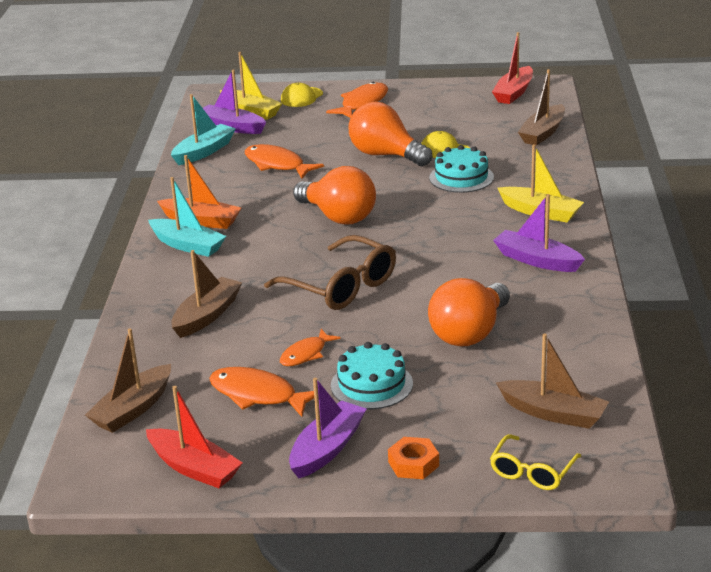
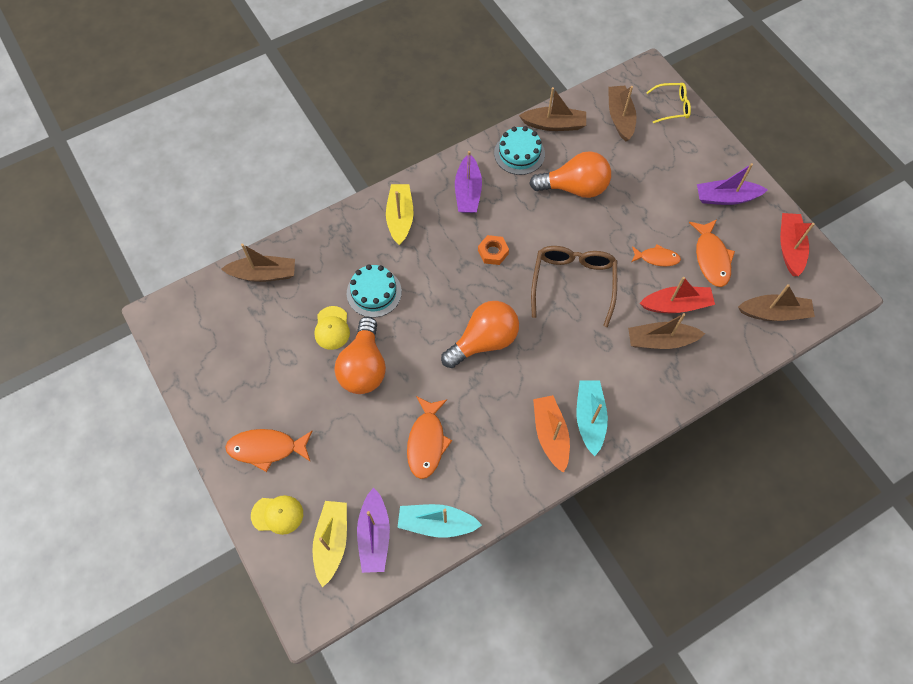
camera: 125 degrees left, 35 degrees up
(338, 217) = (484, 341): orange light bulb -> orange light bulb turned 45 degrees clockwise
(371, 384) = (659, 208): turquoise cake -> turquoise cake (519, 153)
(413, 464) = (706, 155): orange nut -> orange nut (493, 252)
(514, 93) = (187, 333): red boat -> red boat (676, 305)
(588, 353) = (554, 124): none -> brown boat

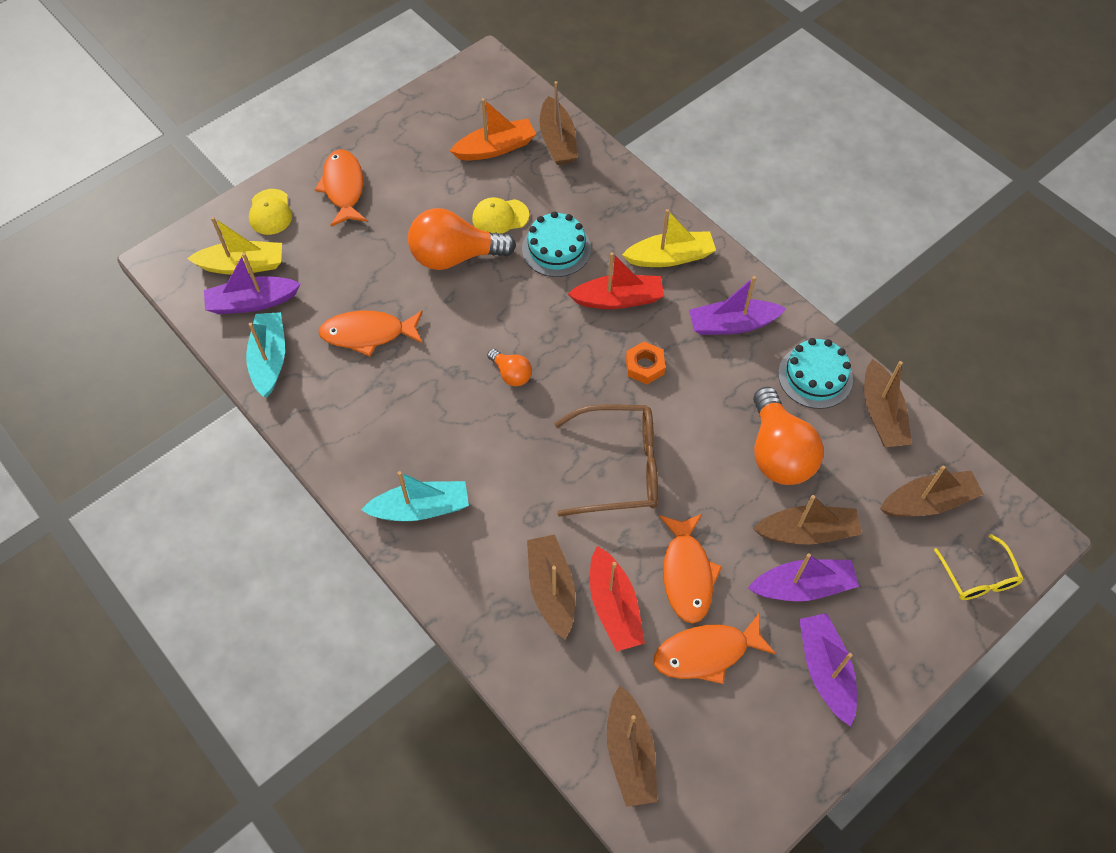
camera: 80 degrees right, 5 degrees down
(484, 341) = (511, 374): orange light bulb -> orange light bulb, size x0.50
(550, 435) = (392, 465): orange boat -> orange boat (495, 148)
(634, 185) = (807, 532): none -> brown boat
(657, 258) = (687, 574): orange fish -> orange fish, size x1.58
(671, 196) = (802, 586): none -> purple boat
(789, 248) = (757, 777): red boat -> red boat (618, 299)

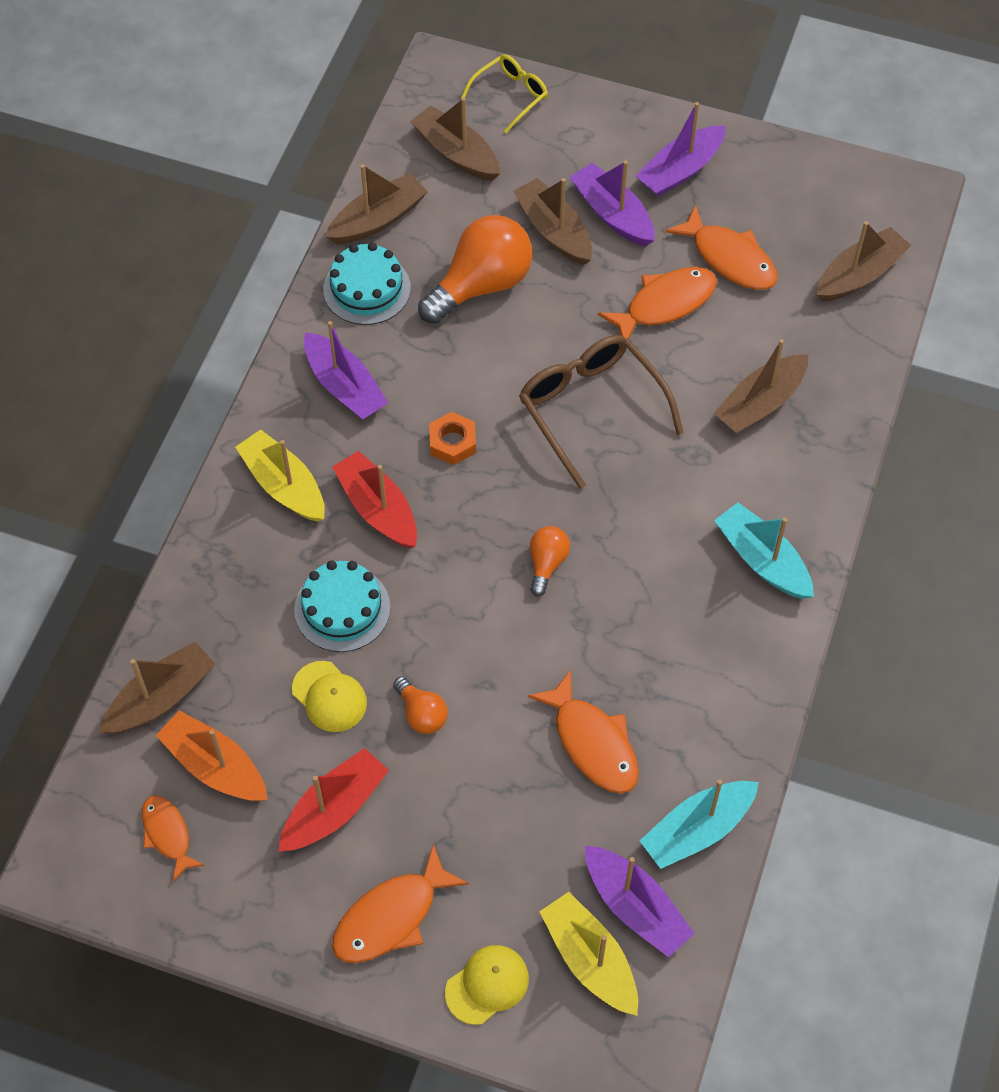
camera: 120 degrees left, 0 degrees up
(454, 256) = (421, 714): orange light bulb -> orange light bulb, size x0.50
(470, 113) = (168, 834): none -> orange fish
(614, 607) = (739, 346): red boat -> red boat (334, 809)

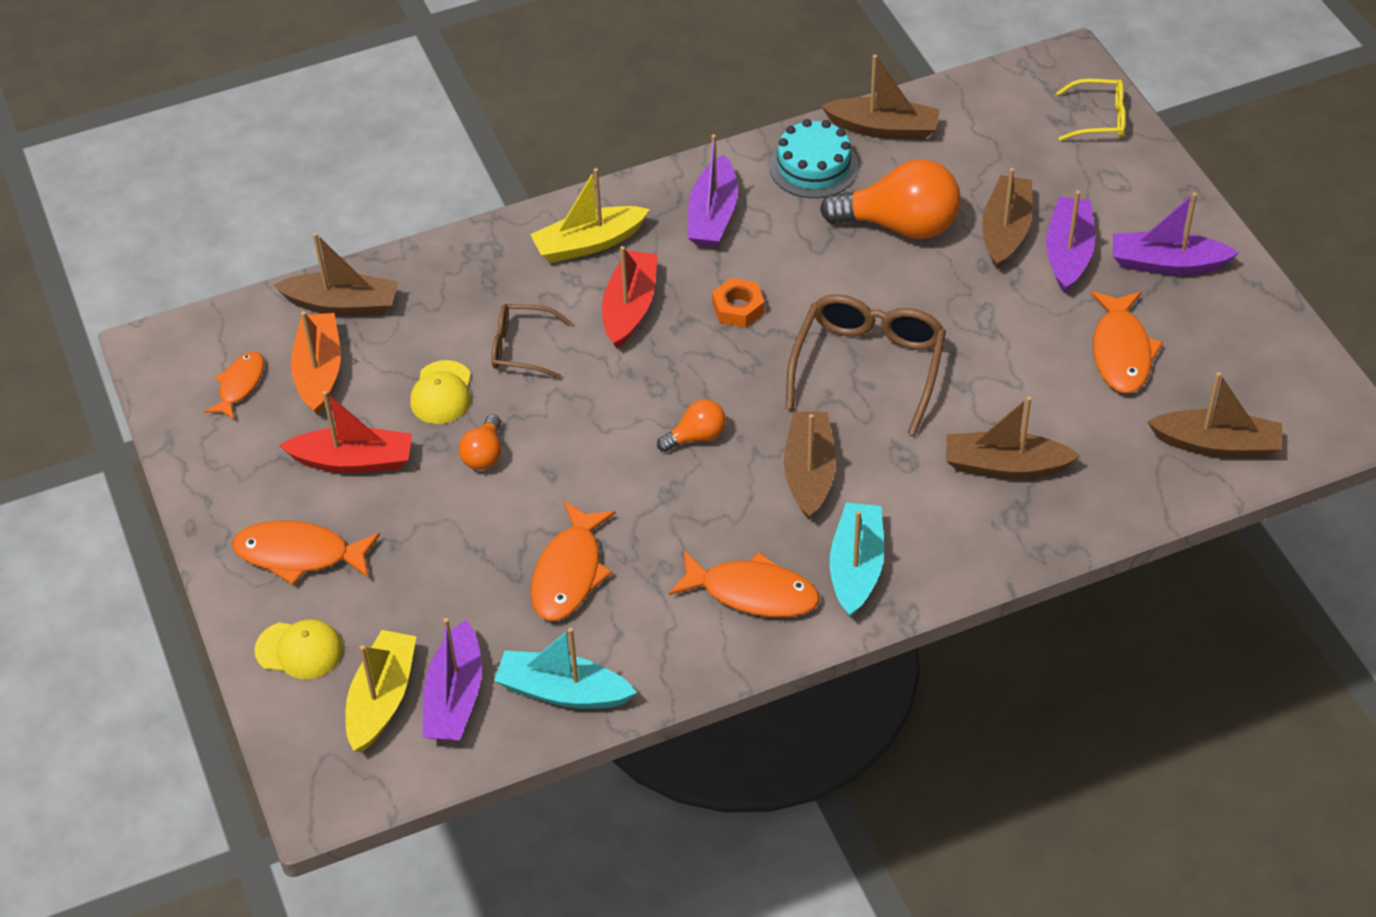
camera: 50 degrees right, 10 degrees down
(284, 485) = (588, 243): yellow boat -> yellow boat turned 120 degrees counterclockwise
(342, 608) = (522, 348): turquoise cake -> brown glasses
(456, 153) = (1002, 127): brown boat -> brown boat (809, 473)
(665, 304) = (1024, 343): orange fish -> orange fish (752, 593)

